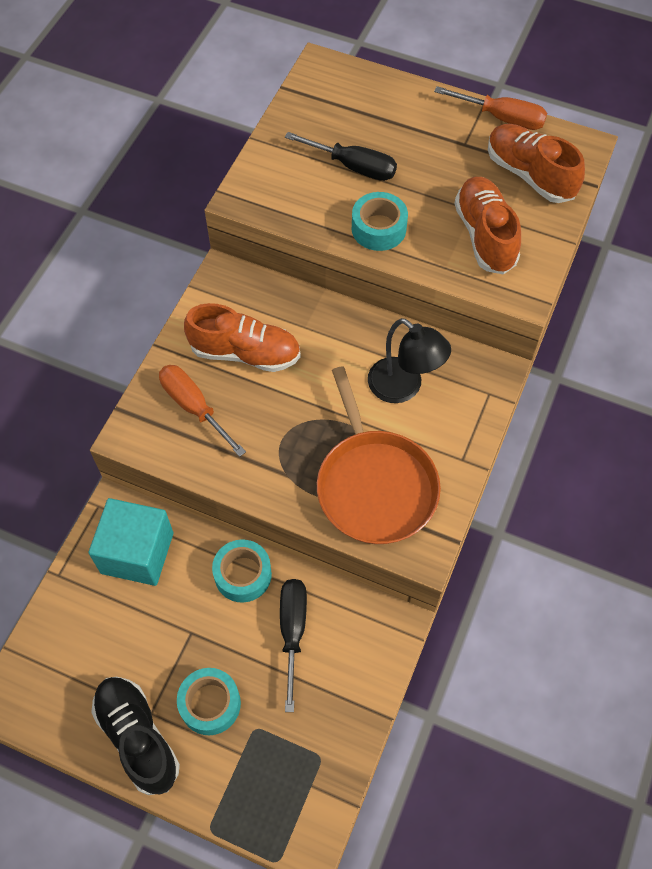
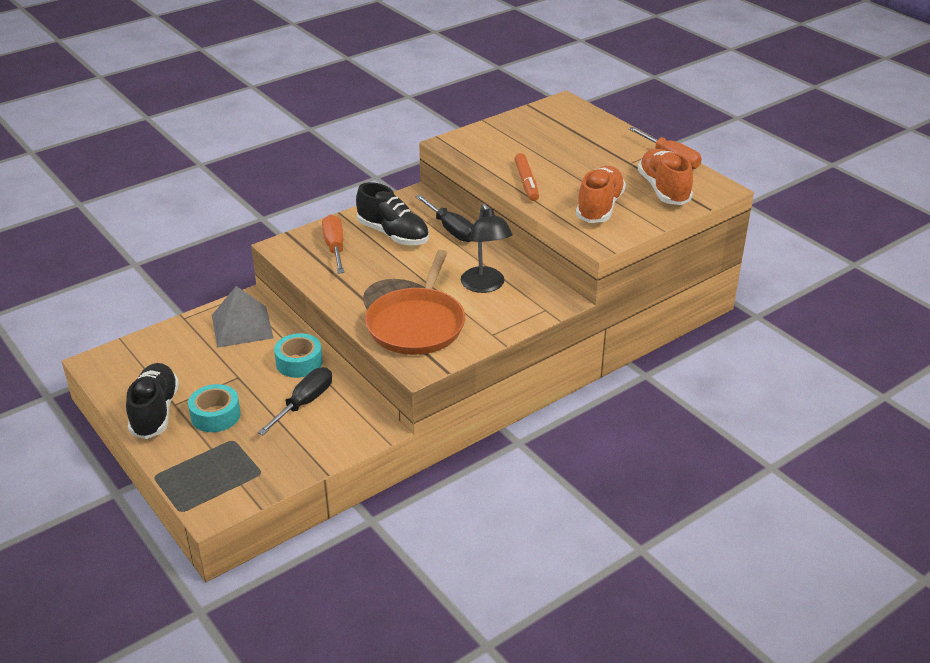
camera: 30 degrees right, 25 degrees down
(137, 553) = (242, 326): turquoise cube -> grey pyramid
(245, 353) = (393, 234): orange shoe -> black shoe
(353, 166) = (538, 151): black screwdriver -> black screwdriver (451, 229)
(378, 228) = (526, 182): turquoise tape -> orange marker

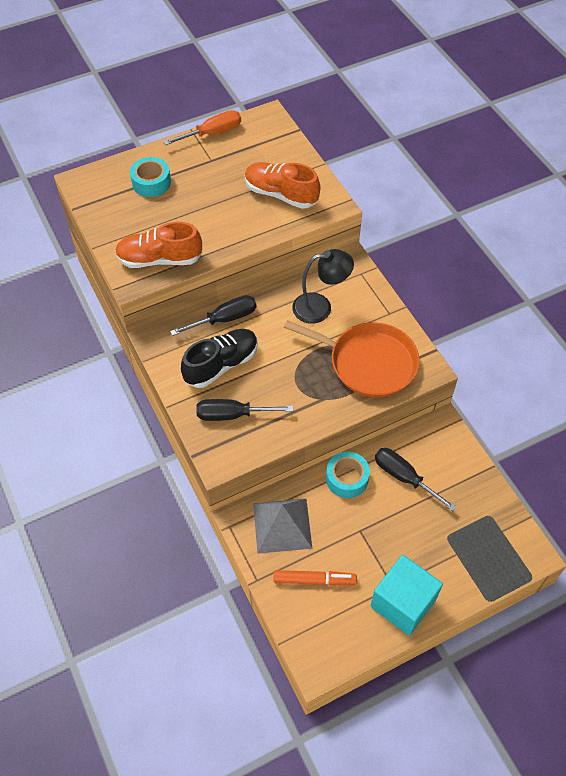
camera: 80 degrees left, 20 degrees up
(155, 412) = (403, 603): black shoe -> turquoise cube
(215, 415) = (413, 550): turquoise tape -> turquoise tape (151, 182)
(335, 247) = (233, 415): orange screwdriver -> black screwdriver
(526, 182) = (226, 234): orange marker -> orange marker (314, 580)
(663, 190) = (262, 149): orange shoe -> orange shoe (159, 259)

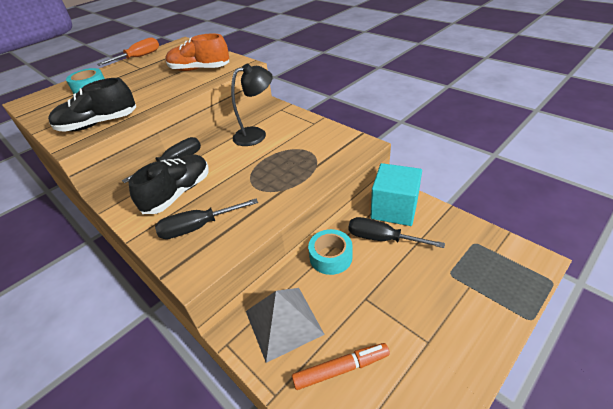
camera: 15 degrees left, 15 degrees down
(159, 259) = (98, 124): orange shoe -> black shoe
(368, 362) = (312, 155): orange pan -> none
(403, 603) = (449, 357): turquoise cube -> turquoise cube (394, 209)

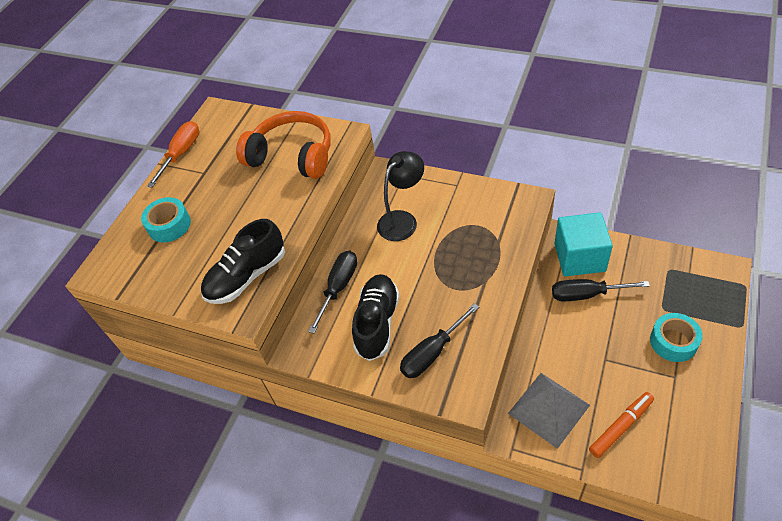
camera: 20 degrees left, 10 degrees up
(199, 69) = (292, 156): orange shoe -> orange headphones
(331, 257) = (550, 331): turquoise tape -> turquoise tape (673, 342)

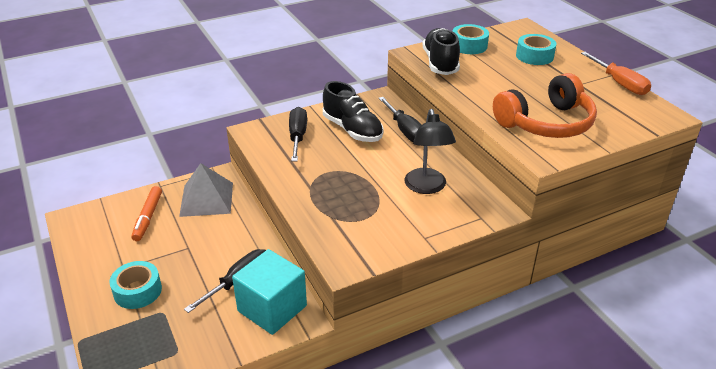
camera: 125 degrees right, 15 degrees down
(185, 282) = (469, 46): none -> turquoise tape

